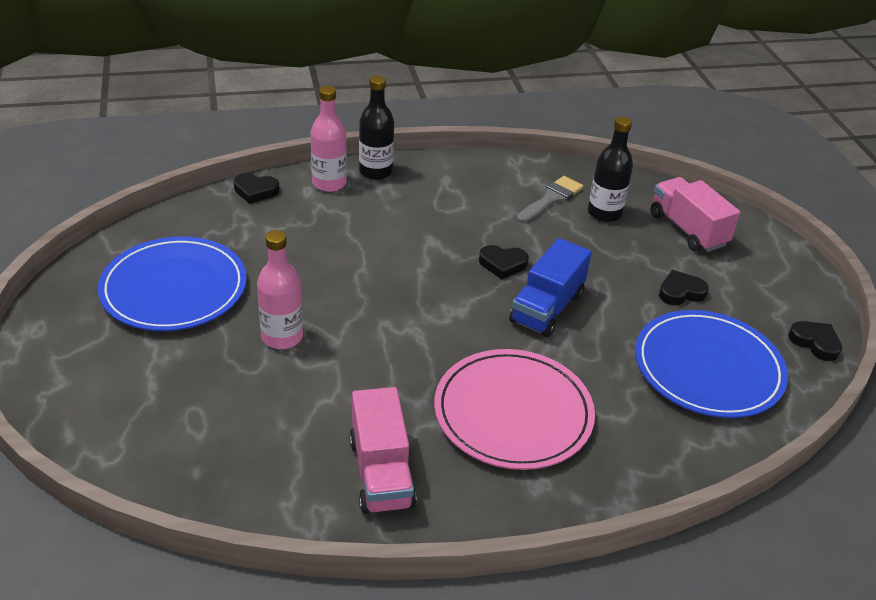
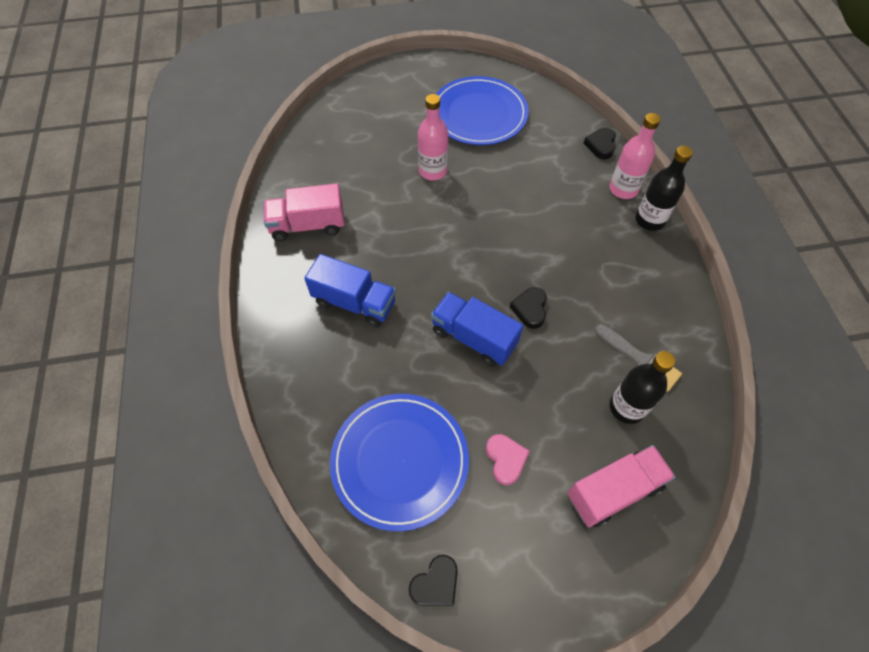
camera: 95 degrees right, 20 degrees up
(513, 413) = (354, 303): pink plate -> blue truck
(680, 292) = (505, 459): black heart -> pink heart

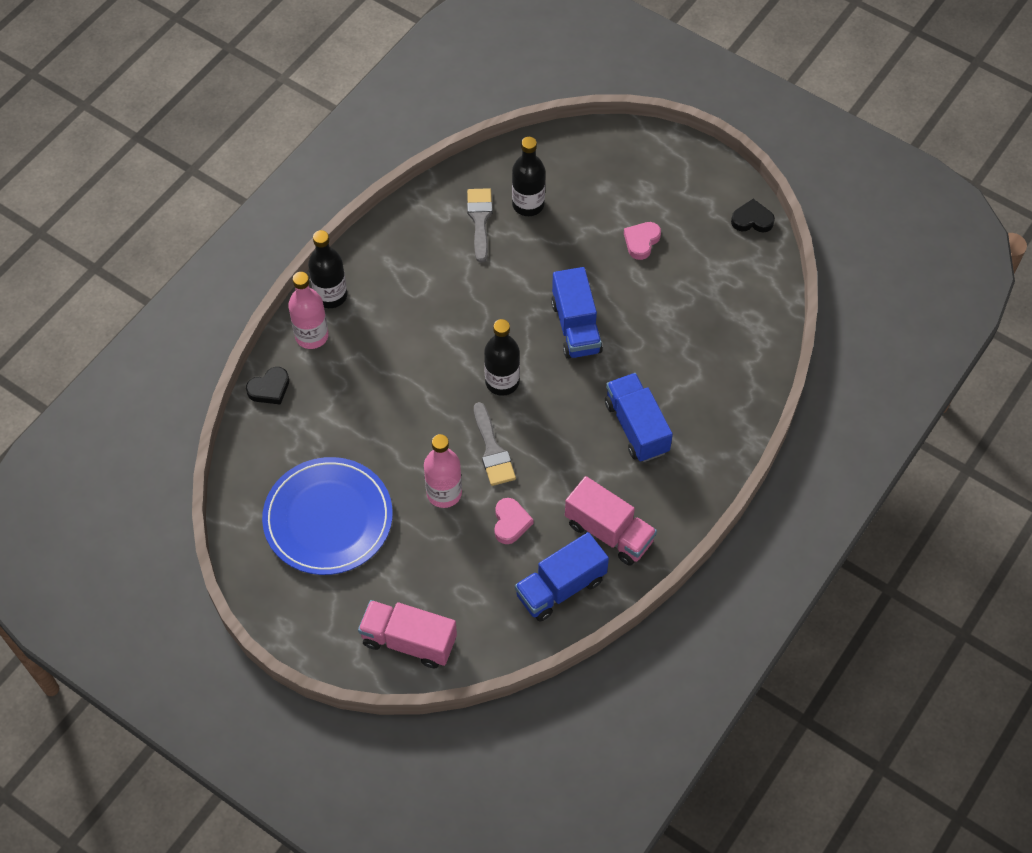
camera: 135 degrees left, 0 degrees up
(308, 176) = (560, 587): none -> blue truck
(375, 185) = (510, 523): none -> pink heart
(400, 461) = (710, 295): blue plate -> none
(433, 214) = (492, 450): none -> grey brush
(477, 258) = (502, 382): none -> black bottle
(530, 309) = (511, 312): black heart -> none
(614, 491) = (595, 175): pink truck -> pink truck (409, 641)

